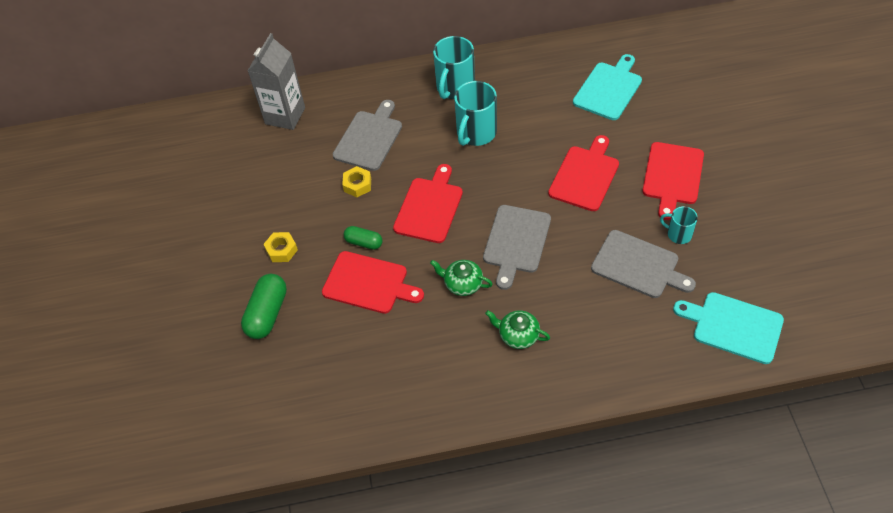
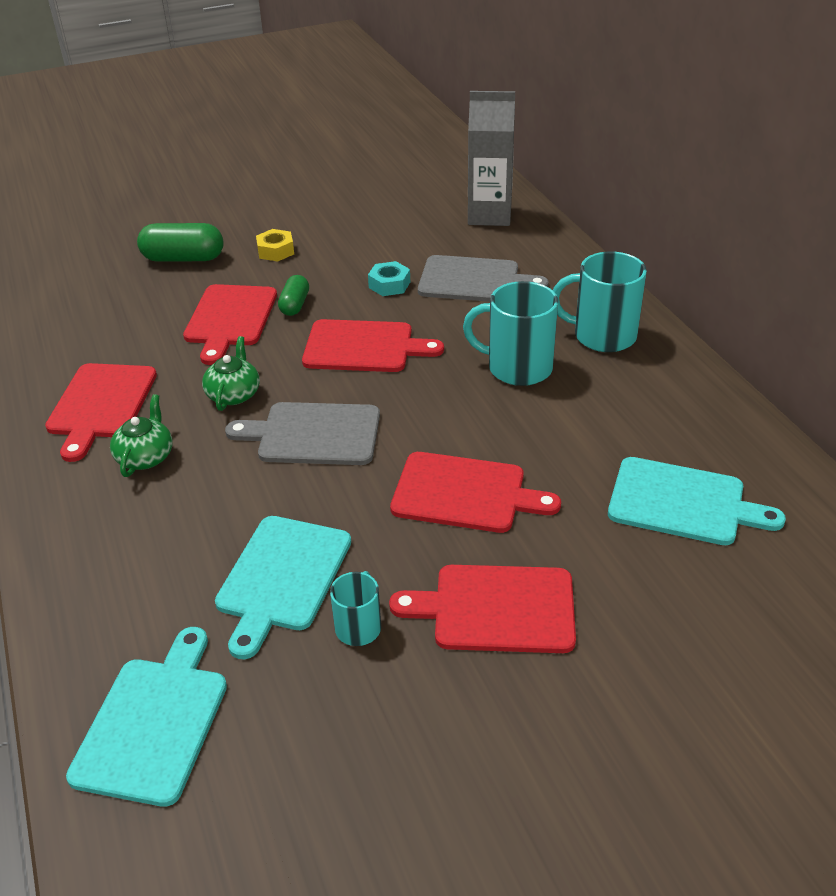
camera: 75 degrees right, 15 degrees down
(357, 185) = (389, 285): yellow nut -> turquoise nut
(453, 365) = (101, 405): none -> red cutting board
(638, 265) = (282, 577): grey cutting board -> turquoise cutting board

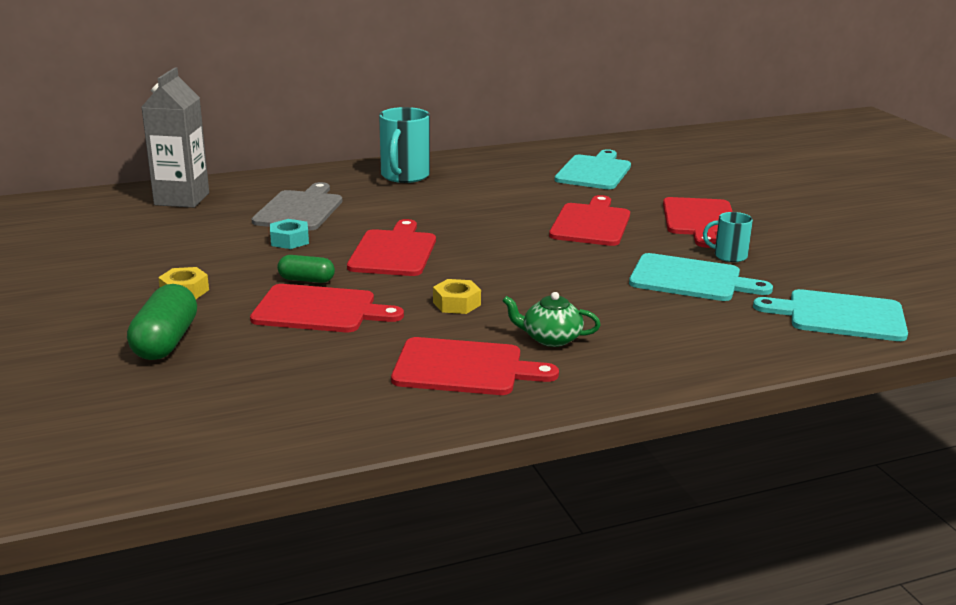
camera: 90 degrees left, 15 degrees down
(234, 394) = (456, 303): green teapot -> yellow nut
(313, 434) = (520, 270): grey cutting board -> none
(517, 368) = (440, 202): turquoise mug -> none

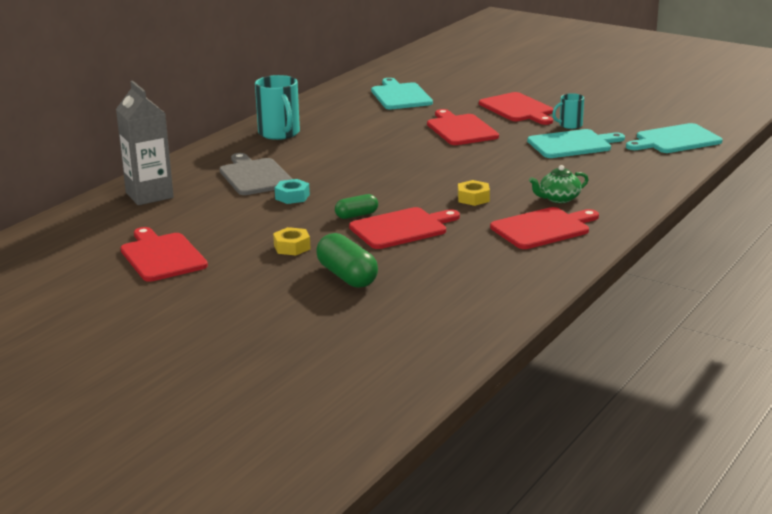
camera: 35 degrees left, 0 degrees up
(393, 251) = (375, 182): red cutting board -> red cutting board (161, 256)

